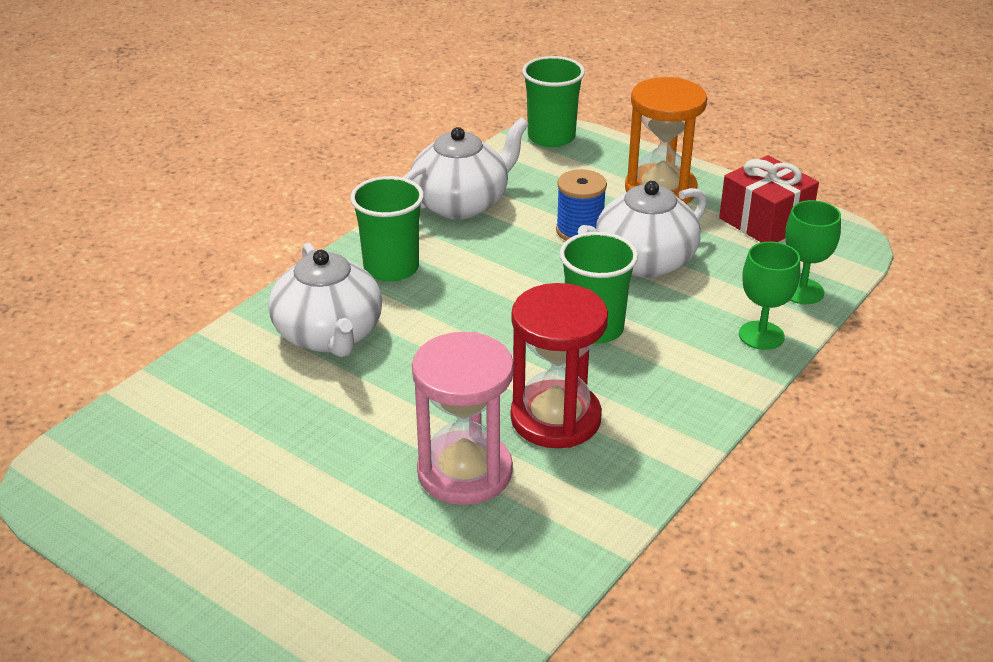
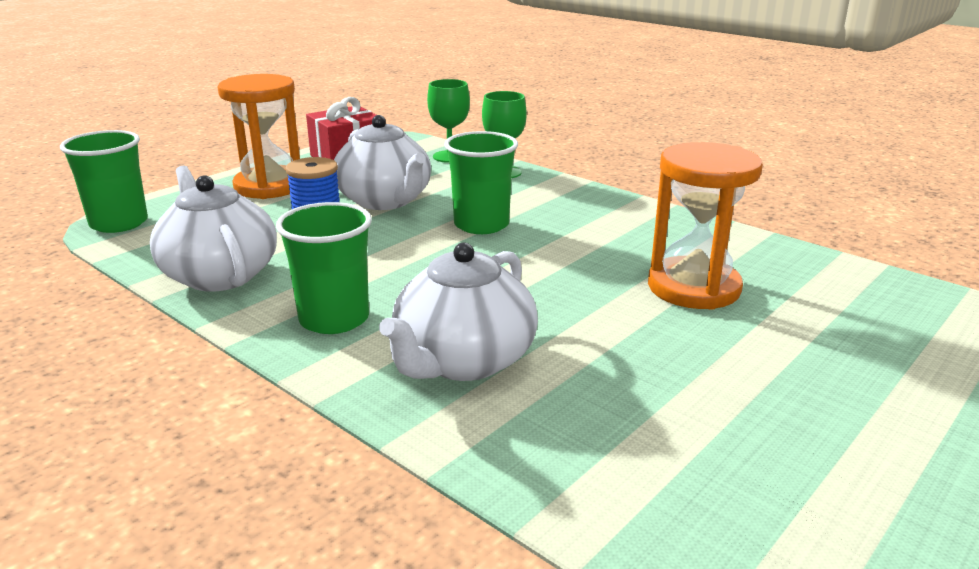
camera: 85 degrees left, 10 degrees down
(329, 335) = (463, 360): white teapot -> white teapot turned 135 degrees clockwise
(465, 472) = (693, 287): pink hourglass -> orange hourglass
(555, 418) = (611, 247): red hourglass -> none

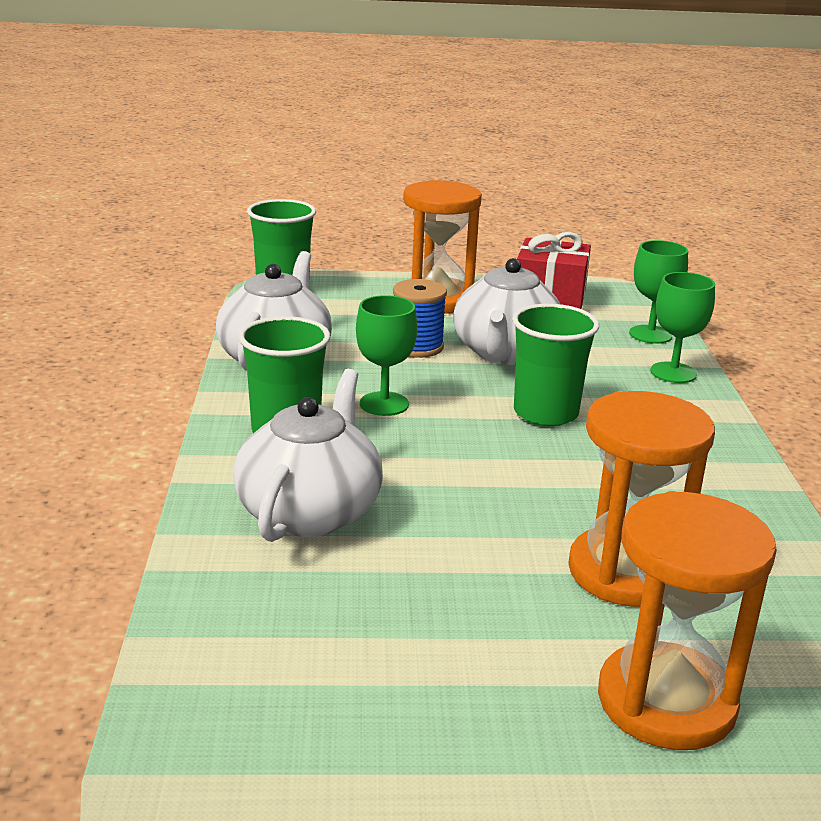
camera: 45 degrees right, 0 degrees up
(369, 267) = (384, 404): none -> green goblet
(463, 360) = (310, 511): white teapot -> white teapot turned 120 degrees clockwise
(836, 340) = (666, 701): none -> orange hourglass

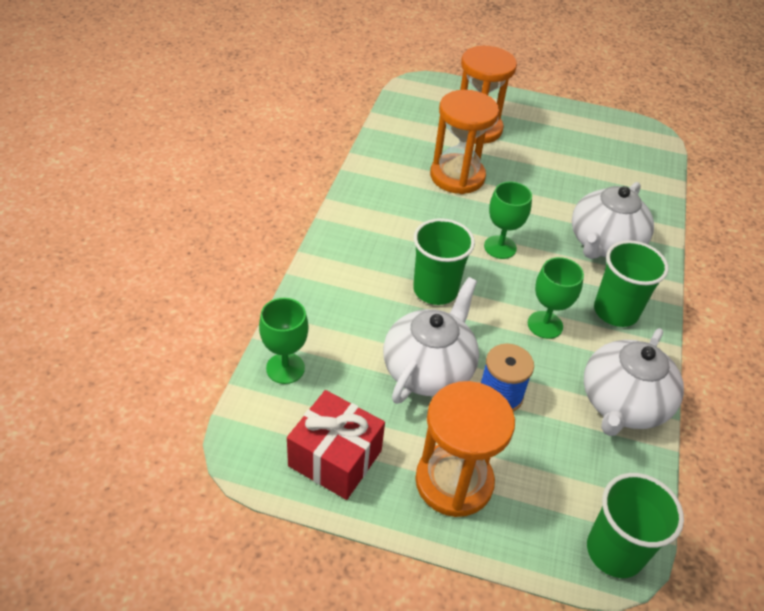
camera: 165 degrees left, 20 degrees up
(673, 373) = (310, 312): green goblet -> green goblet (500, 247)

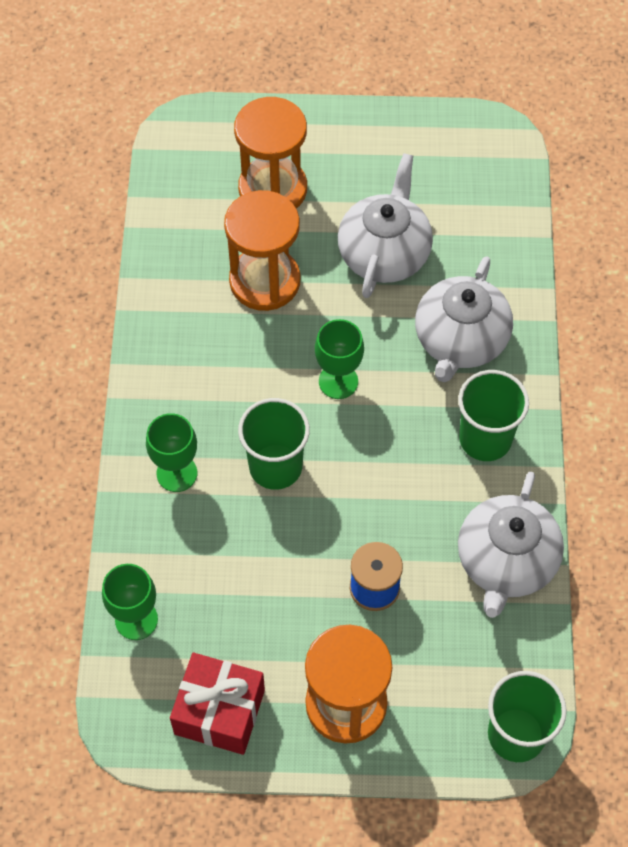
camera: 10 degrees left, 15 degrees up
(428, 369) = (291, 576): white teapot -> white teapot (384, 253)
(545, 325) = (408, 480): green goblet -> green goblet (177, 473)

